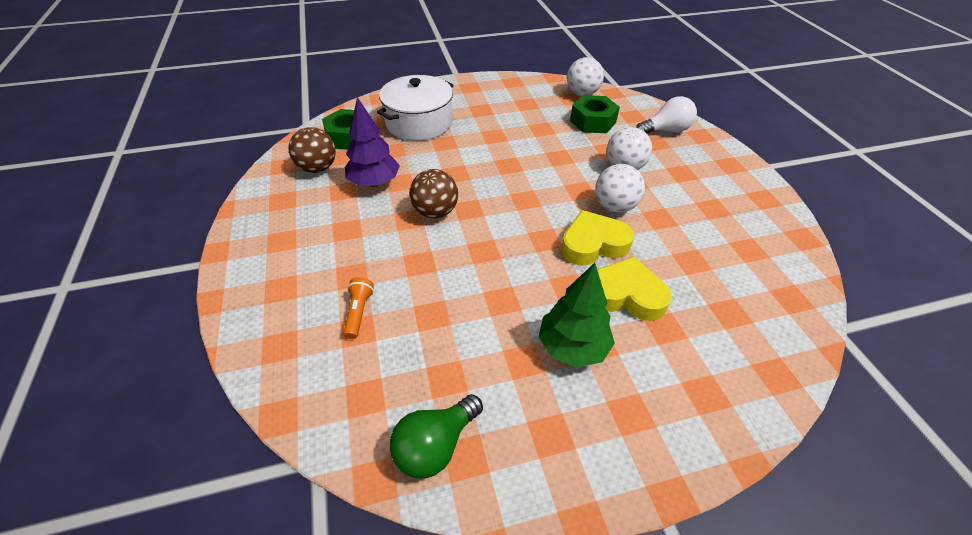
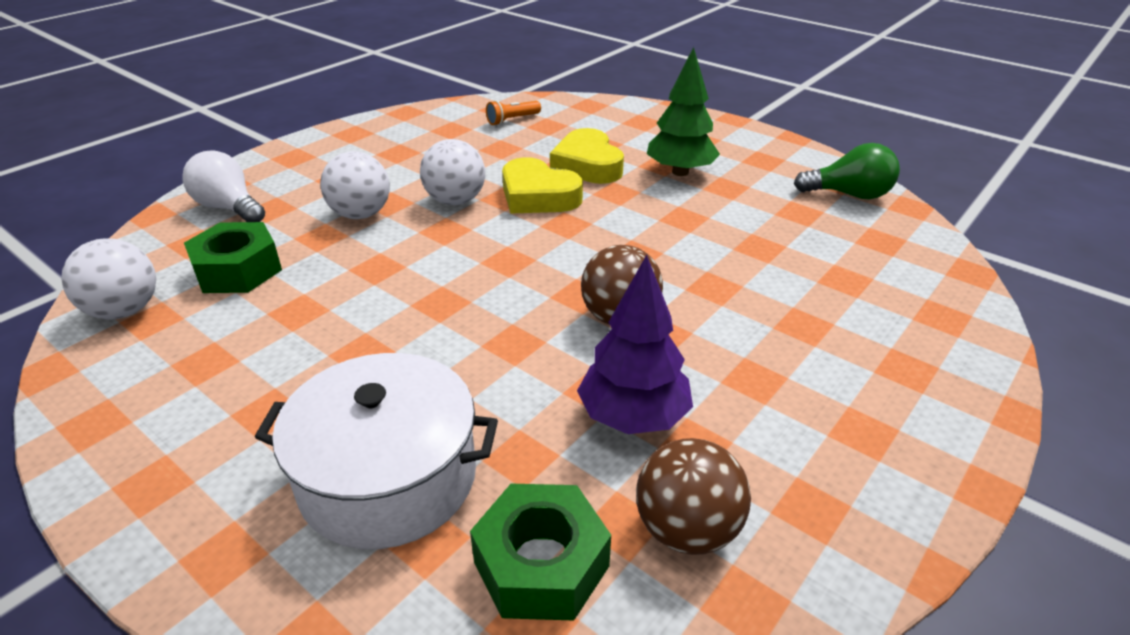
camera: 125 degrees left, 10 degrees down
(359, 312) = (830, 290): orange flashlight -> orange flashlight (512, 120)

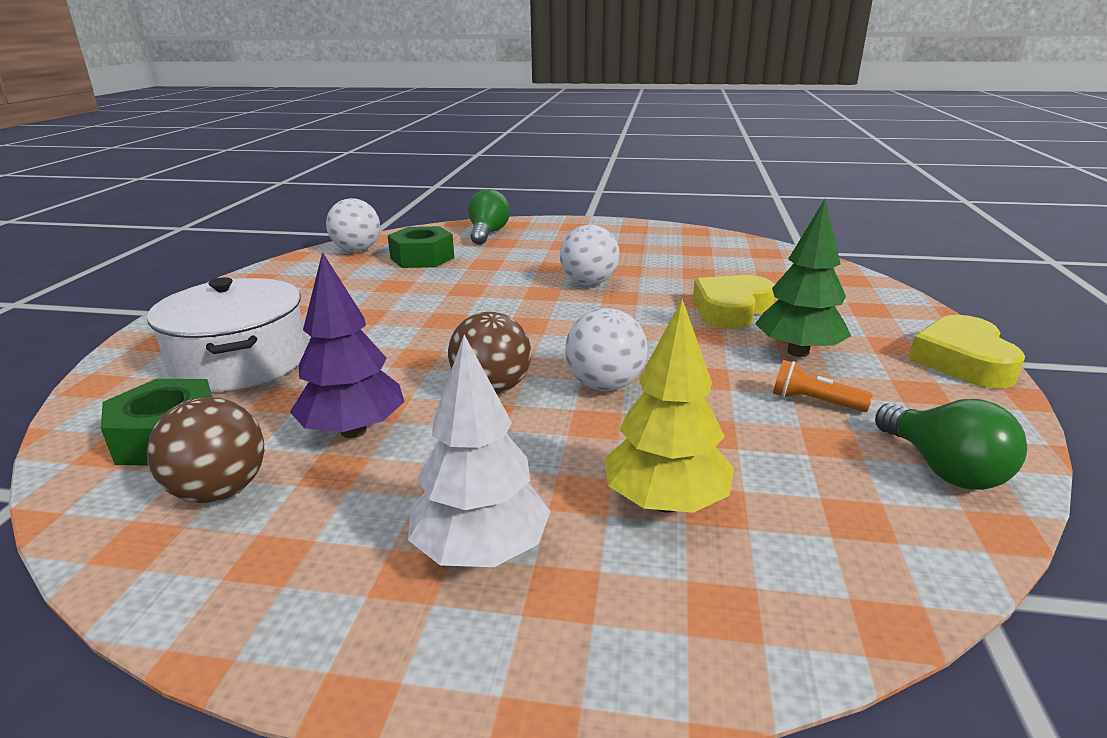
camera: 60 degrees right, 10 degrees down
(229, 208) = (488, 234): white light bulb -> green light bulb
(361, 214) = (527, 264): white ball -> white ball (605, 385)
(512, 120) = (755, 262): orange flashlight -> orange flashlight (814, 402)
(538, 196) = (642, 306): yellow heart -> yellow heart (962, 361)
(833, 296) = (665, 502): none -> yellow tree
(852, 390) = (481, 551): none -> white tree

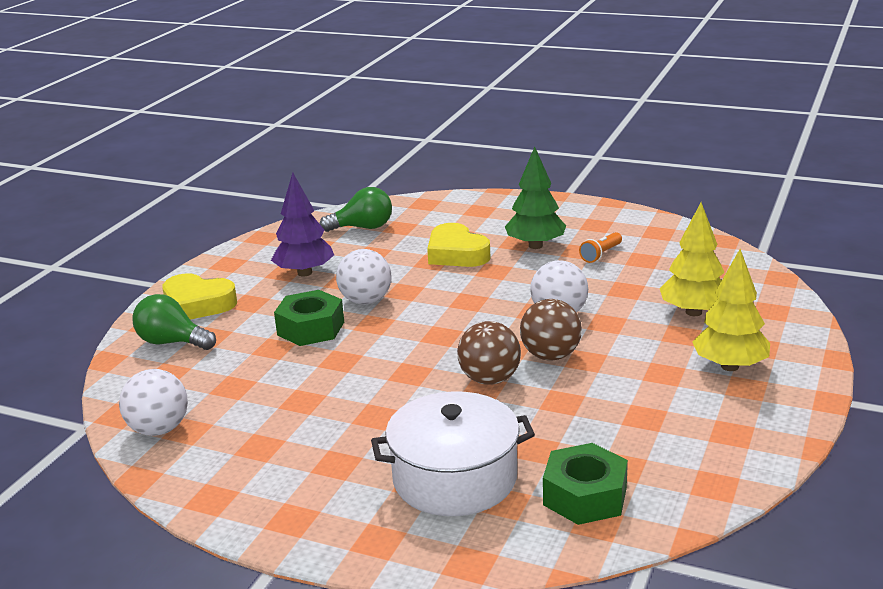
camera: 75 degrees left, 0 degrees up
(220, 491) = (663, 460): brown ball -> brown ball (489, 379)
(354, 431) = (596, 411): purple tree -> purple tree (305, 273)
(422, 258) = (226, 384): green nut -> green nut (311, 328)
(481, 551) = (730, 366): white tree -> yellow tree
(943, 469) = (674, 240): green light bulb -> green light bulb (363, 227)
(962, 361) = (565, 205): yellow heart -> yellow heart (198, 304)

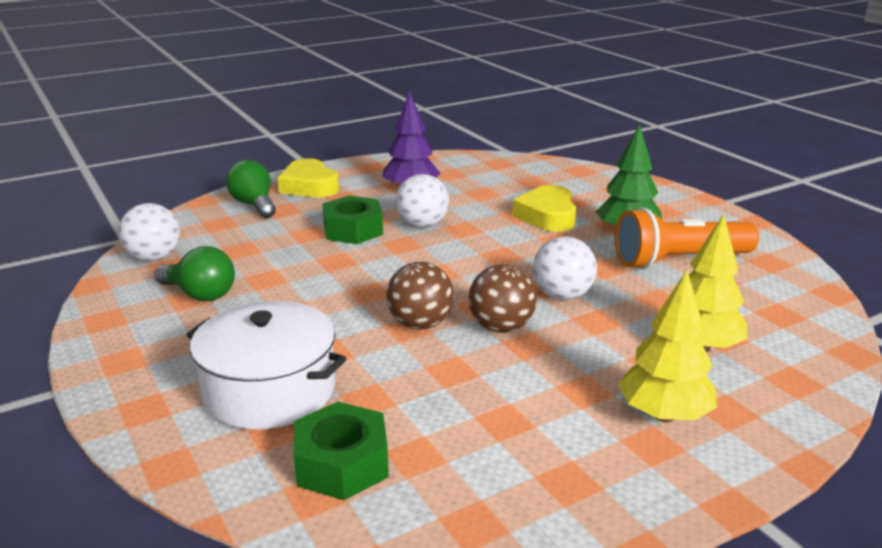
camera: 35 degrees right, 0 degrees up
(363, 227) = (503, 173): green light bulb -> green light bulb (200, 294)
(601, 254) = (679, 261): orange flashlight -> orange flashlight, size x2.26

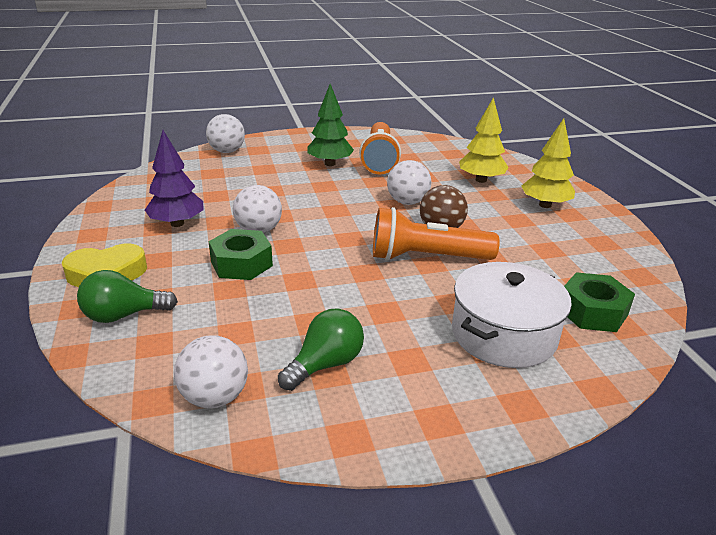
camera: 75 degrees left, 5 degrees up
(420, 324) = (426, 257): brown ball -> orange flashlight
(547, 216) = (282, 181): yellow heart -> none
(594, 176) = (227, 151): none -> white ball

